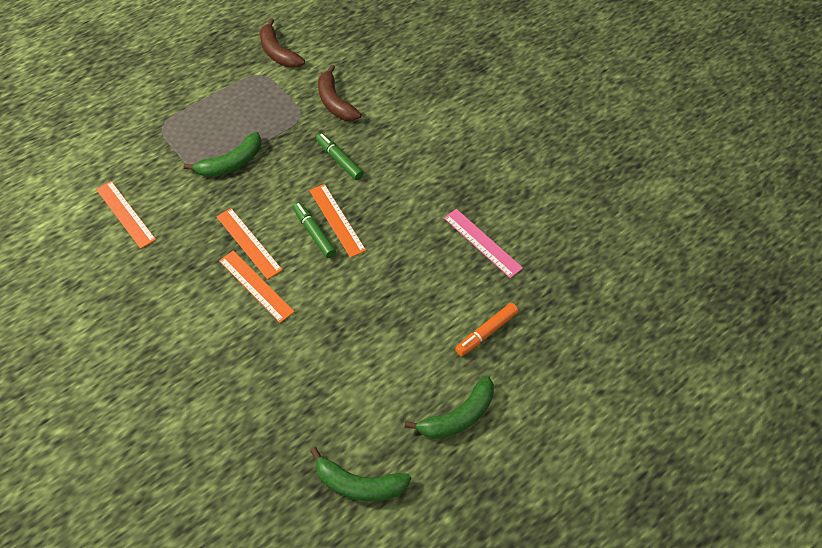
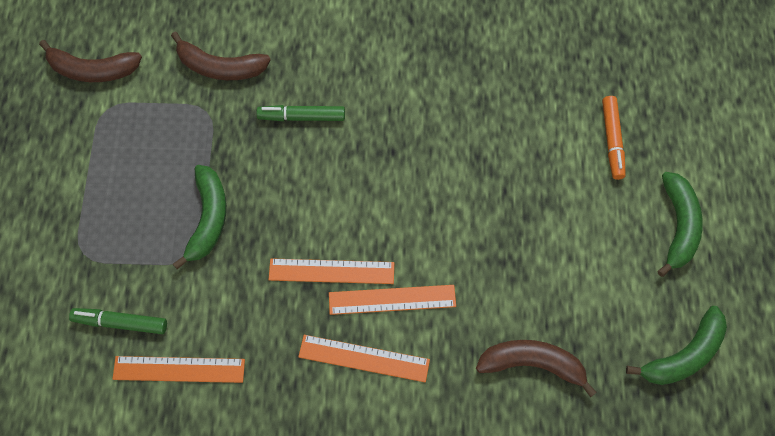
camera: 50 degrees left, 10 degrees up
(275, 393) = (532, 364): none -> brown banana
(314, 233) = (373, 203): green marker -> green marker (120, 323)
(337, 219) = (376, 171): orange ruler -> orange ruler (364, 358)
(482, 243) = (513, 71): pink ruler -> none

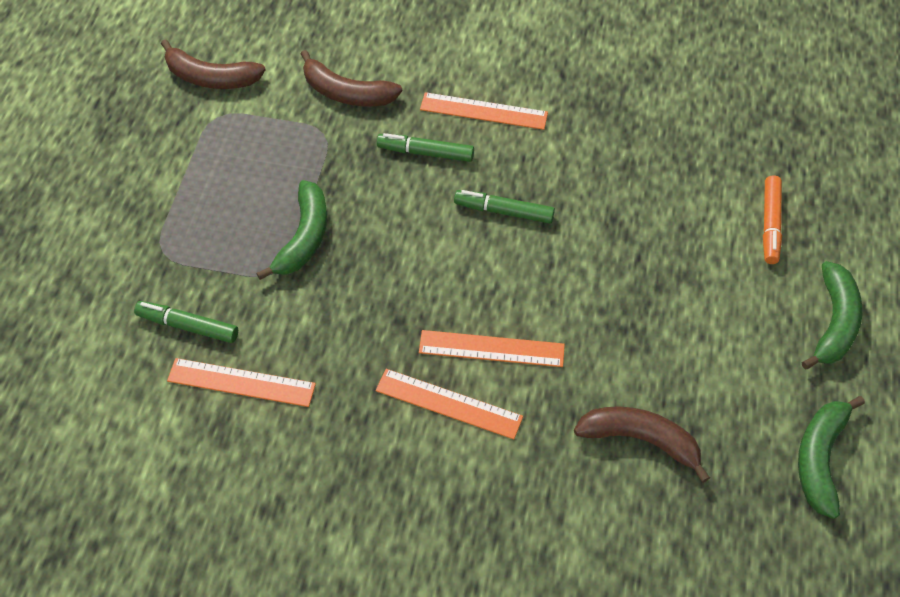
camera: 10 degrees right, 10 degrees down
(331, 271) = (429, 309): orange ruler -> orange ruler (483, 111)
(381, 164) = (504, 211): none -> green marker
(683, 355) = (820, 458): green banana -> green banana turned 135 degrees clockwise

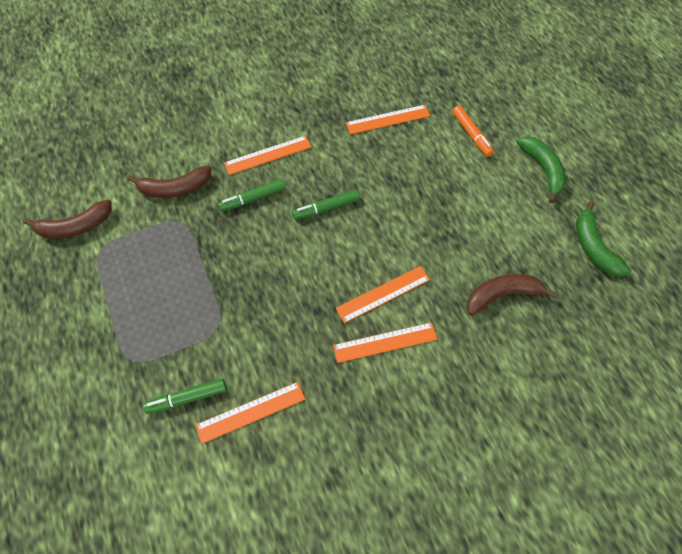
camera: 35 degrees left, 5 degrees up
(303, 238) = (218, 295): green banana -> none
(671, 146) = (388, 119): none -> orange ruler

